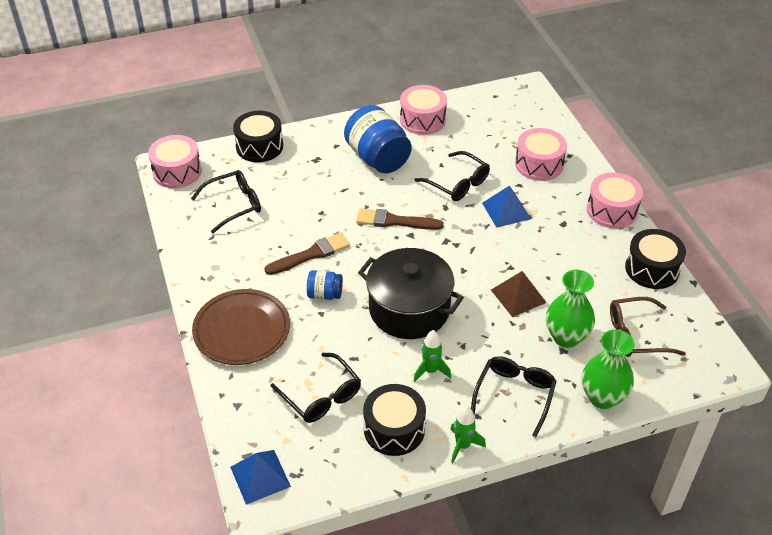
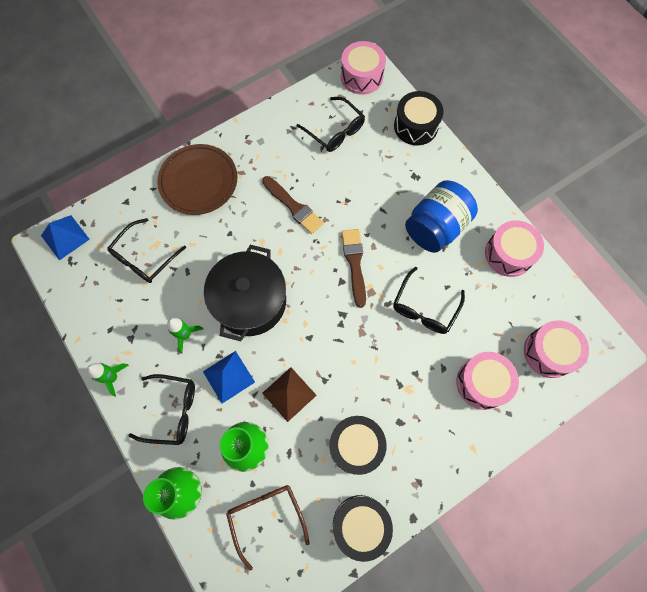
camera: 75 degrees right, 25 degrees up
(325, 294) = (251, 230): blue jar -> none
(394, 429) = (121, 320): black drum -> black drum (356, 445)
(506, 211) = (400, 362): blue pyramid -> blue pyramid (228, 376)
(612, 210) = (435, 471): pink drum -> pink drum (549, 352)

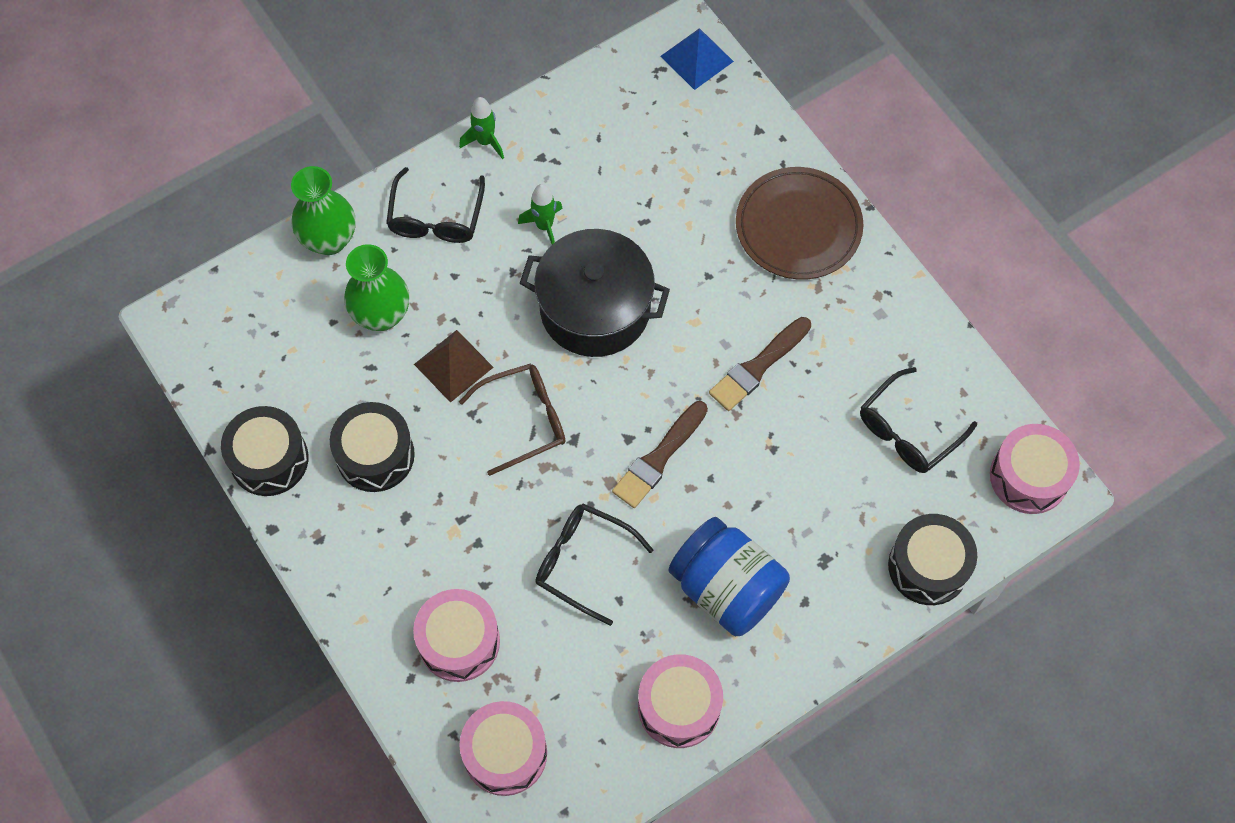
camera: 90 degrees right, 5 degrees down
(144, 258) = (665, 163): black glasses -> none
(228, 376) = (481, 285): blue pyramid -> none
(266, 516) = (290, 340): brown glasses -> brown glasses (525, 420)
(354, 263) = (659, 458): brown brush -> brown brush turned 135 degrees clockwise

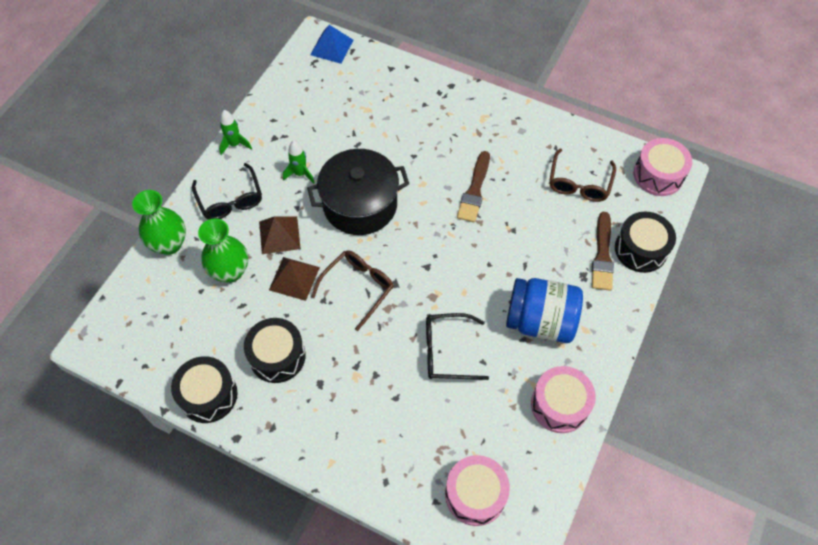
camera: 30 degrees left, 5 degrees down
(459, 641) = (402, 441): pink drum -> none
(469, 297) = (279, 235): none -> brown pyramid
(659, 458) = (452, 268): brown brush -> brown brush (602, 255)
(798, 227) = (446, 107): brown plate -> none
(908, 431) = (579, 183): black glasses -> brown glasses

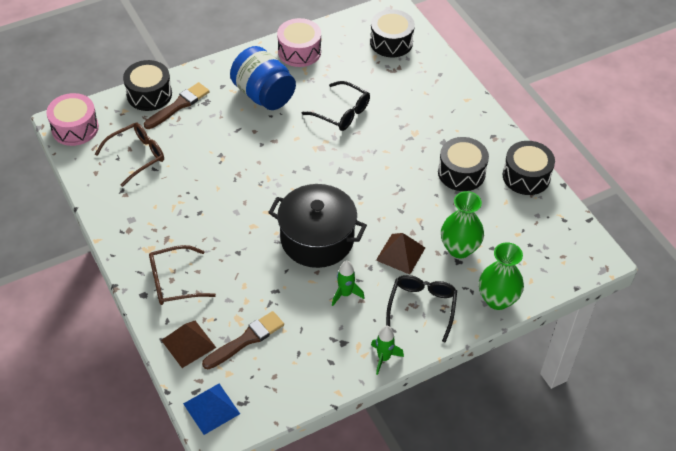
camera: 145 degrees left, 10 degrees down
(294, 278) = (412, 215): brown pyramid -> brown pyramid (188, 343)
(358, 287) = (369, 182): brown glasses -> brown glasses (174, 282)
(474, 190) = (218, 197): brown brush -> brown brush (246, 340)
(475, 494) = (391, 42): pink drum -> black drum

